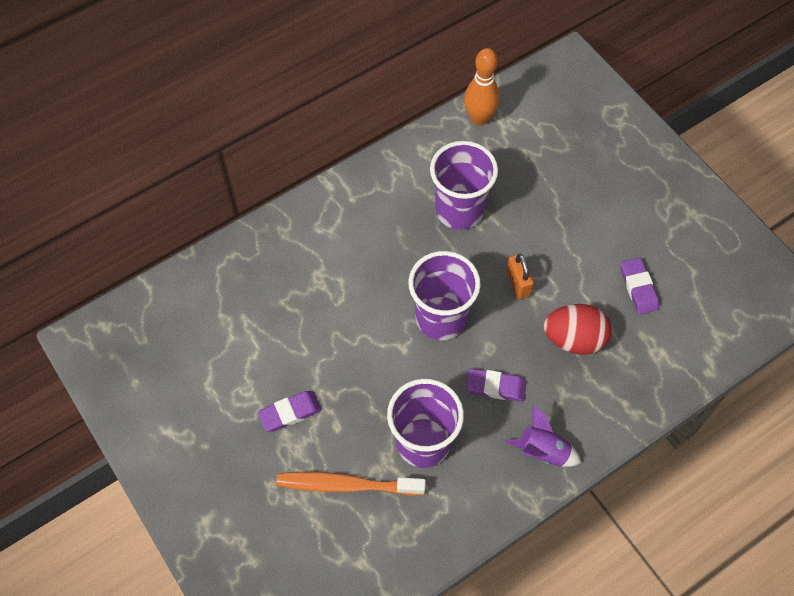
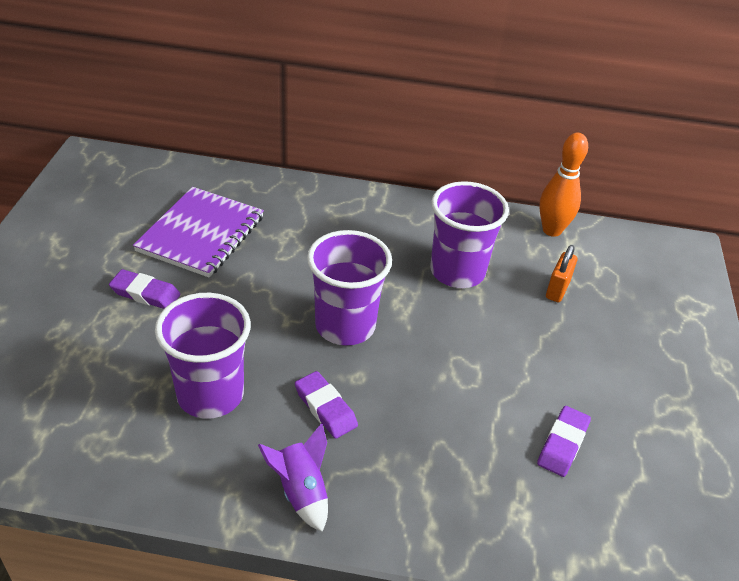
camera: 40 degrees right, 20 degrees down
(262, 331) = (201, 234): none -> purple notebook
(347, 485) = (112, 371): orange toothbrush -> none
(518, 284) = (444, 353): orange padlock -> orange padlock (557, 289)
(574, 339) = (445, 432): red egg -> none

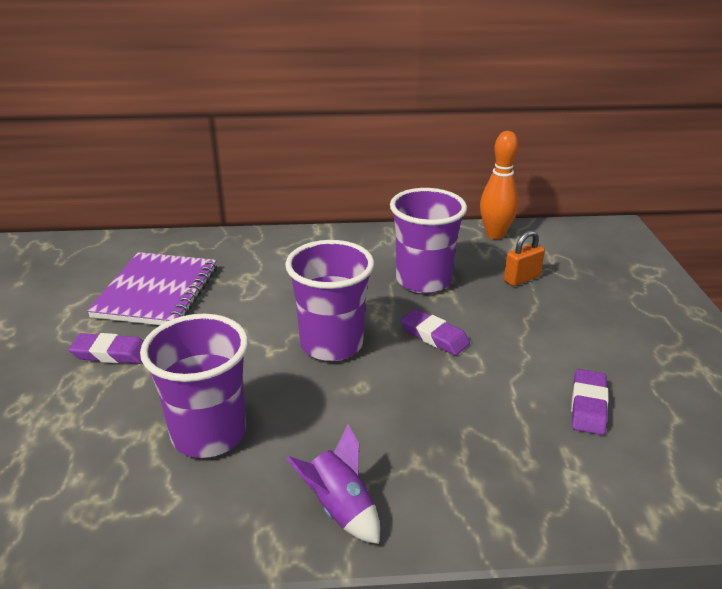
camera: 10 degrees left, 10 degrees down
(325, 408) = (338, 421): purple eraser -> purple eraser (434, 336)
(557, 289) = (521, 279): orange padlock -> orange padlock turned 45 degrees clockwise

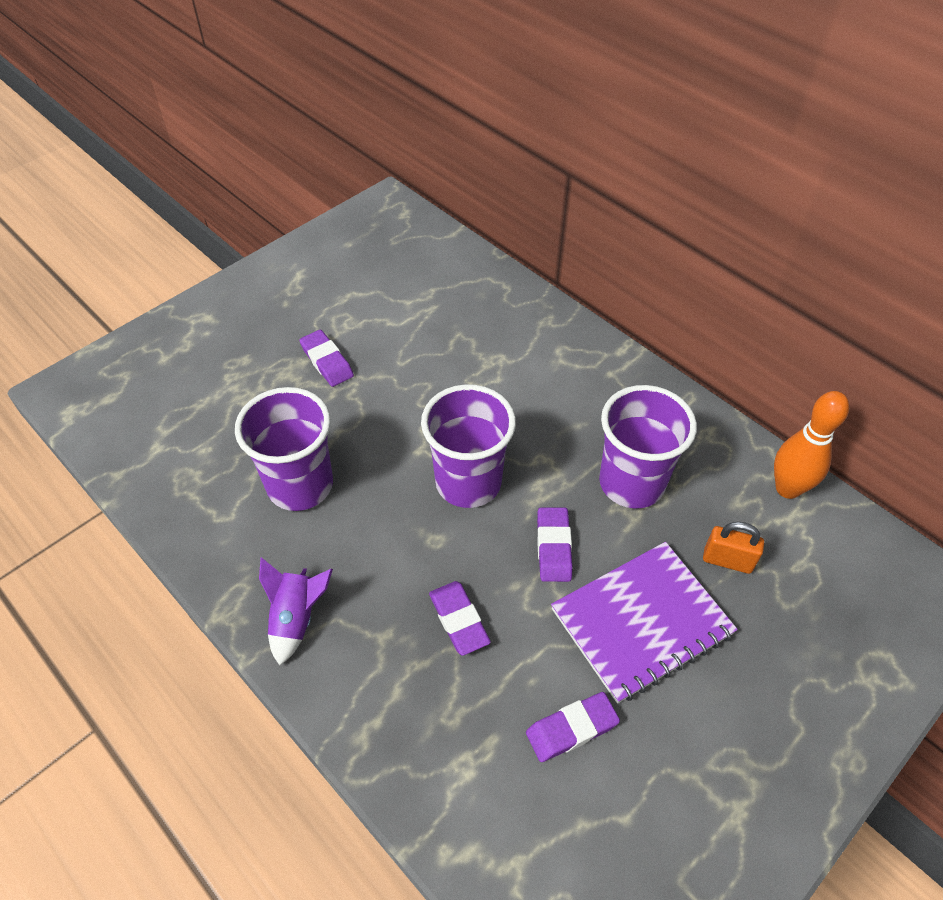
camera: 50 degrees right, 20 degrees up
(157, 292) = (419, 324): purple notebook -> purple notebook (641, 622)
(445, 412) = (459, 620): none -> purple eraser

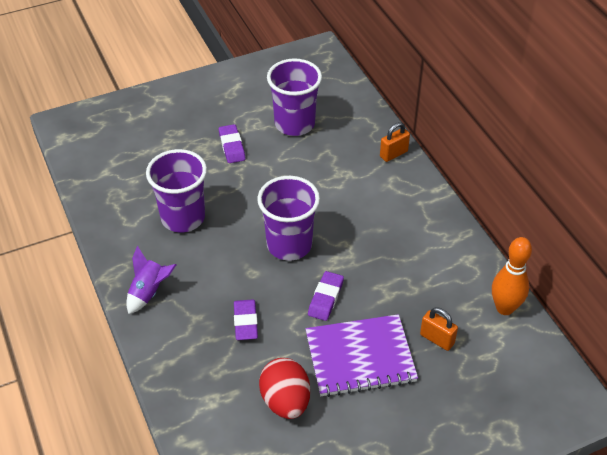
camera: 20 degrees right, 5 degrees down
(546, 317) = (393, 154): none -> orange padlock
(571, 729) = (285, 401): purple eraser -> red egg
(631, 483) = (397, 275): purple cup -> purple cup (294, 124)

